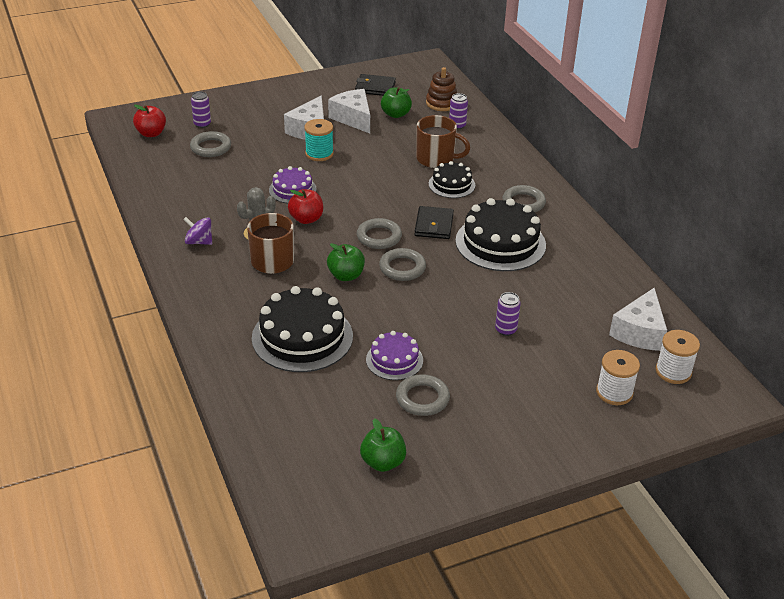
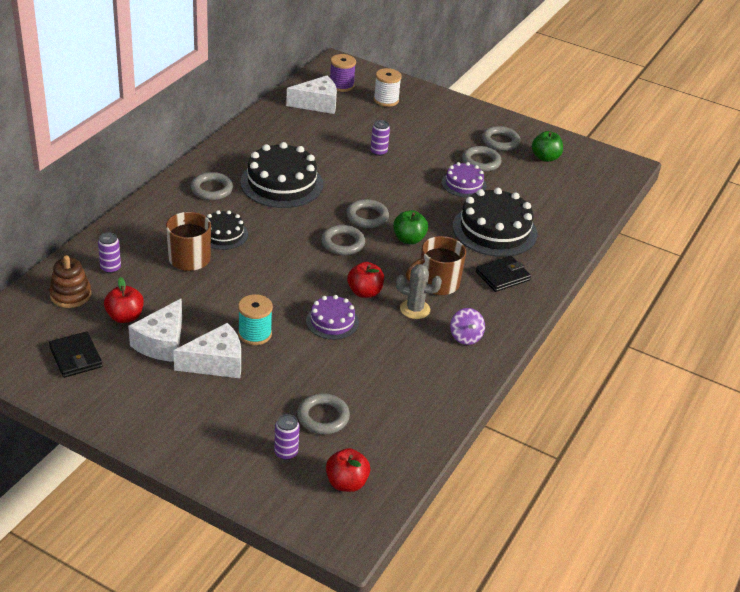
camera: 130 degrees left, 0 degrees up
(395, 114) = (125, 317): green apple -> red apple
(433, 225) = (295, 222): black wallet -> black wallet (502, 276)
(449, 442) = (500, 141): none -> grey ring
(673, 372) = (341, 85): white spool -> purple spool

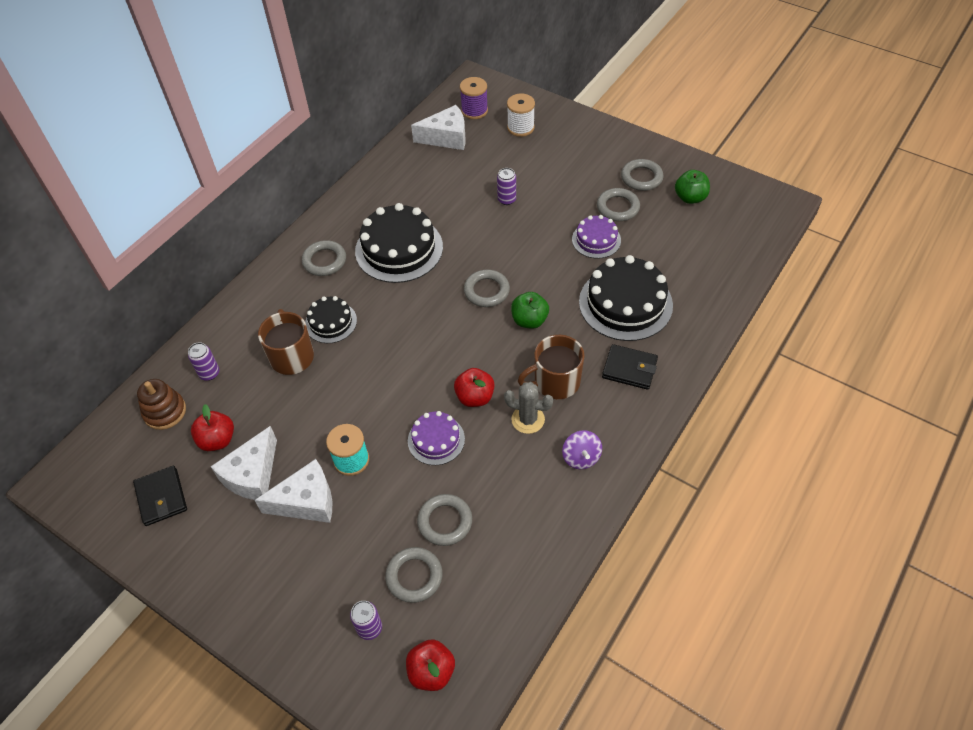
camera: 10 degrees right, 15 degrees up
(343, 243) = (457, 329): grey ring -> grey ring (445, 522)
(502, 276) = (629, 369): black wallet -> black wallet turned 45 degrees clockwise

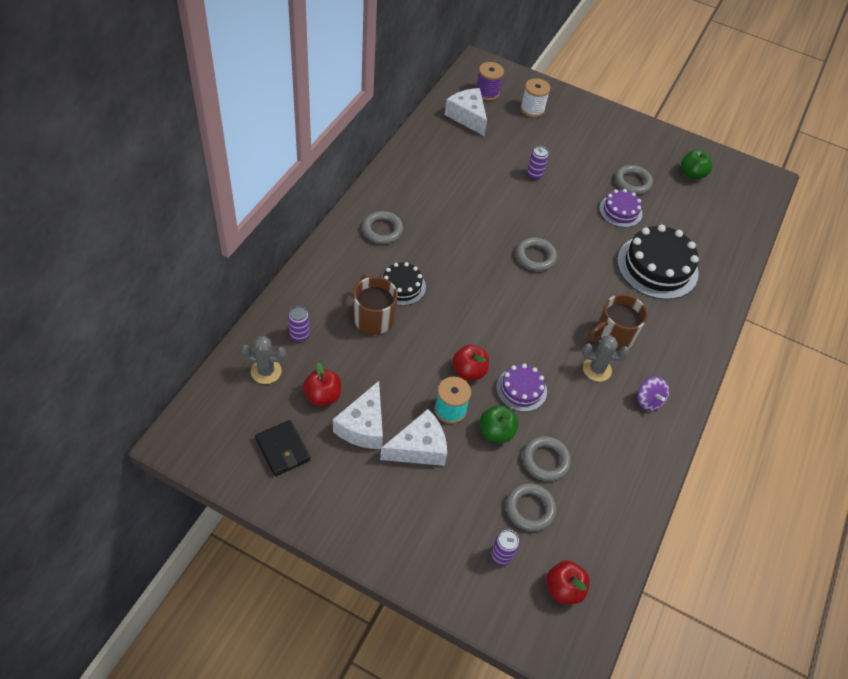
camera: 15 degrees left, 0 degrees up
(165, 412) = (266, 371): brown stacking toy -> grey cactus
(399, 249) = (448, 219): black cake -> none
(446, 137) = (467, 117): white cheese -> white cheese turned 105 degrees counterclockwise
(475, 397) = (546, 351): red apple -> red apple (469, 371)
(529, 320) = (579, 282): green apple -> green apple (496, 432)
(629, 369) = (673, 323): black wallet -> none
(641, 178) = (647, 156): grey ring -> none

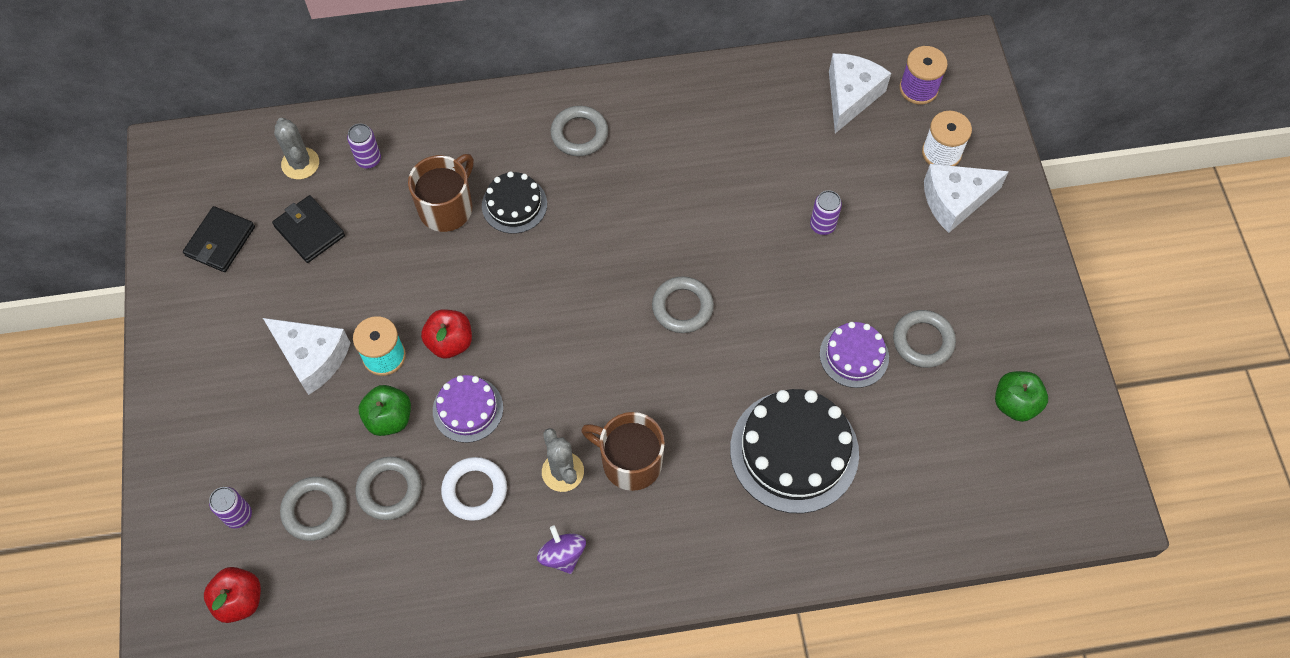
camera: 60 degrees right, 10 degrees up
(323, 395) = (309, 231): red apple -> black wallet
(363, 426) = (300, 290): white cheese -> white cheese (955, 201)
(578, 417) = (475, 490): none -> white ring
(649, 400) = (562, 555): purple spinning top -> purple spinning top turned 120 degrees clockwise

